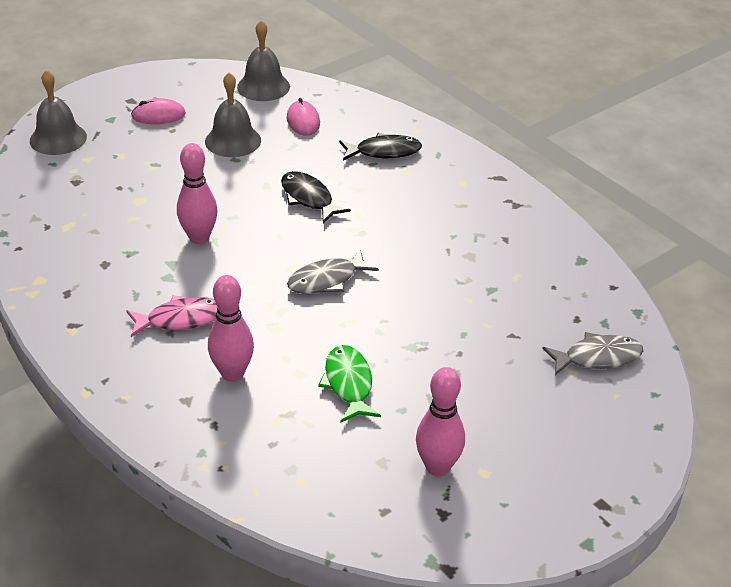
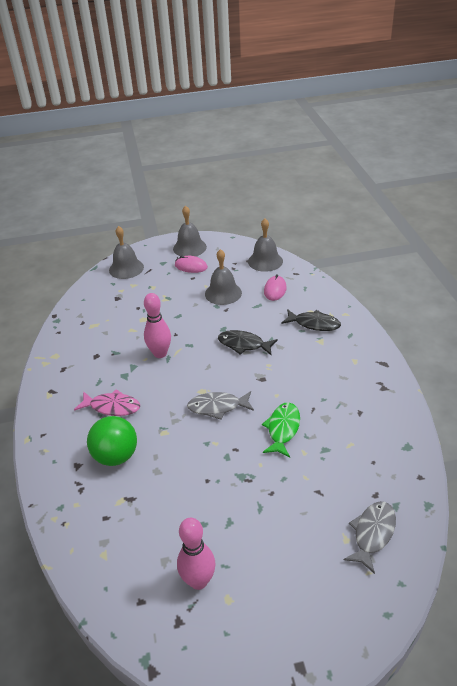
camera: 30 degrees right, 0 degrees up
(137, 90) = (189, 247): none -> grey bell
(232, 373) = (116, 456): pink bowling pin -> green ball
(308, 198) = (244, 344): black fish -> black fish turned 60 degrees counterclockwise
(348, 384) = (181, 490): green fish -> green fish (282, 429)
(597, 357) = (372, 533): grey fish -> grey fish turned 75 degrees counterclockwise

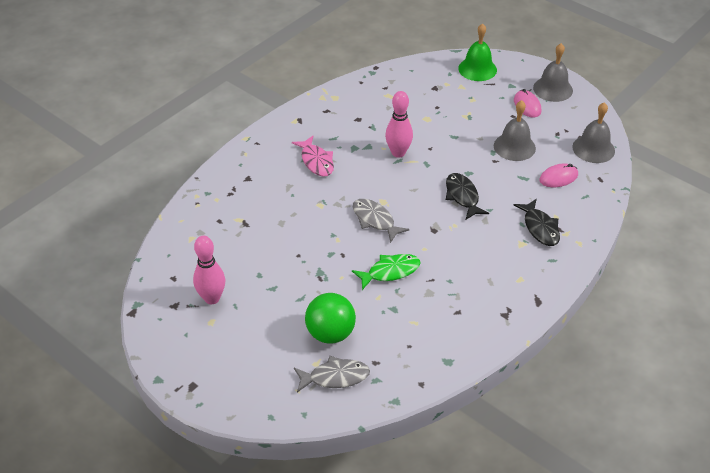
camera: 50 degrees right, 5 degrees up
(116, 456) = (274, 193): green ball -> green ball (330, 333)
(126, 268) = (477, 69): grey bell -> green bell

